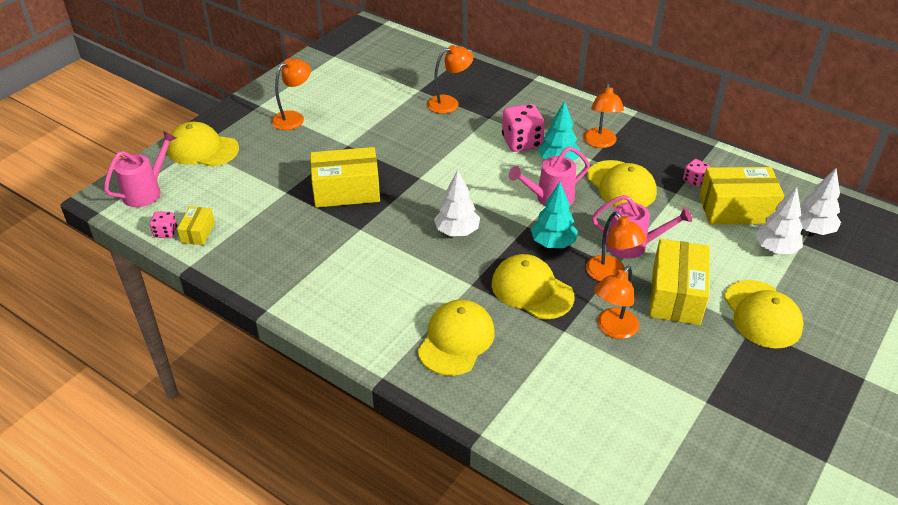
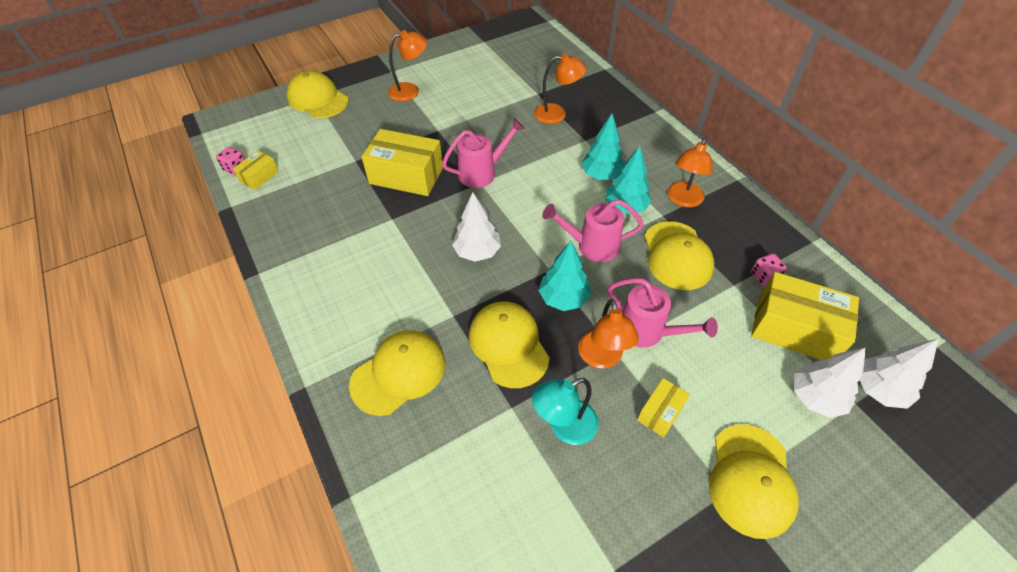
camera: 25 degrees right, 10 degrees up
(147, 191) = (249, 125): pink watering can -> pink watering can (482, 172)
(521, 142) = (601, 175): pink dice -> turquoise tree
(613, 329) = (564, 427): orange lamp -> turquoise lamp
(676, 295) = (660, 412): yellow box -> yellow box, size x0.51

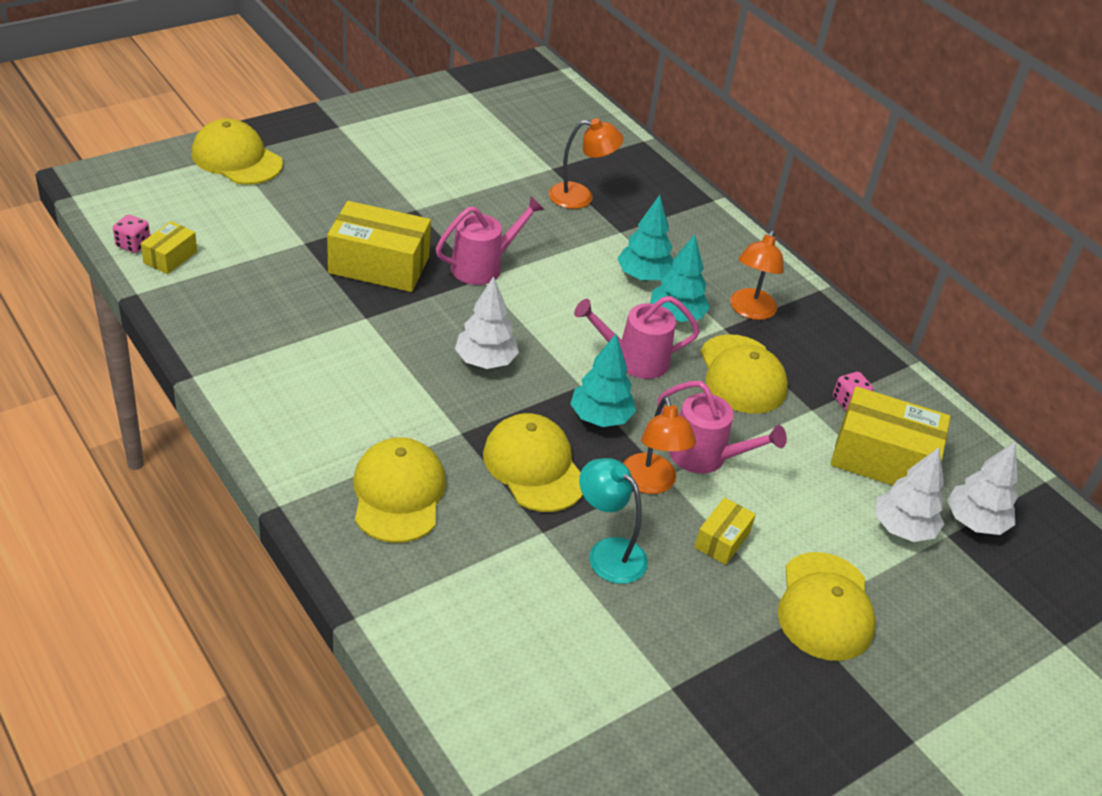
camera: 10 degrees left, 10 degrees down
(399, 373) = (398, 493): yellow cap -> yellow cap turned 45 degrees counterclockwise
(410, 91) = (370, 154): orange lamp -> none
(564, 427) = (608, 552): turquoise lamp -> turquoise lamp turned 75 degrees clockwise

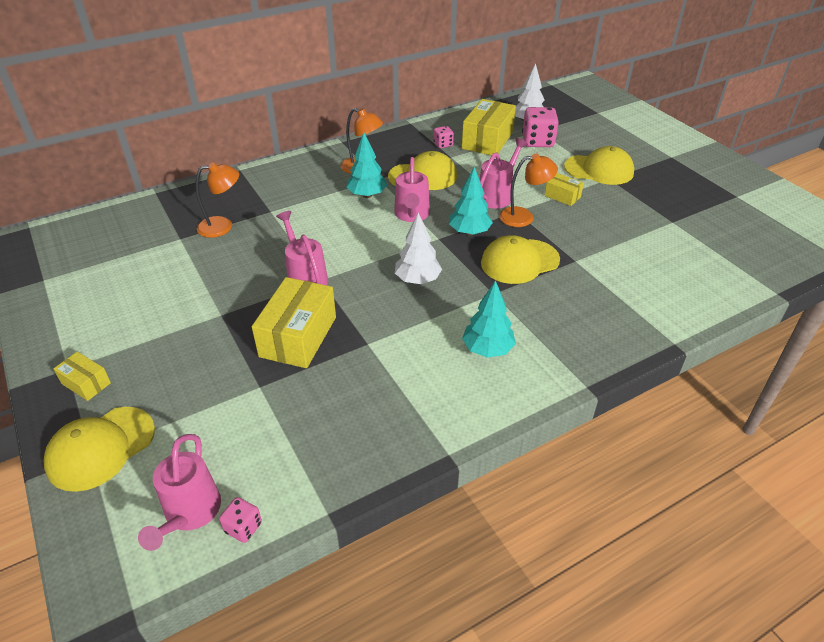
camera: 80 degrees left, 0 degrees up
(154, 214) = (189, 514): none -> pink watering can
(170, 257) = (270, 490): yellow box -> yellow box (86, 383)
(398, 493) = (559, 324): yellow cap -> none
(580, 197) = (223, 226): orange lamp -> orange lamp turned 75 degrees clockwise
(608, 552) = (584, 236): turquoise lamp -> none
(643, 276) = (324, 205): turquoise tree -> turquoise tree (487, 349)
(902, 529) = (538, 141): white tree -> pink dice

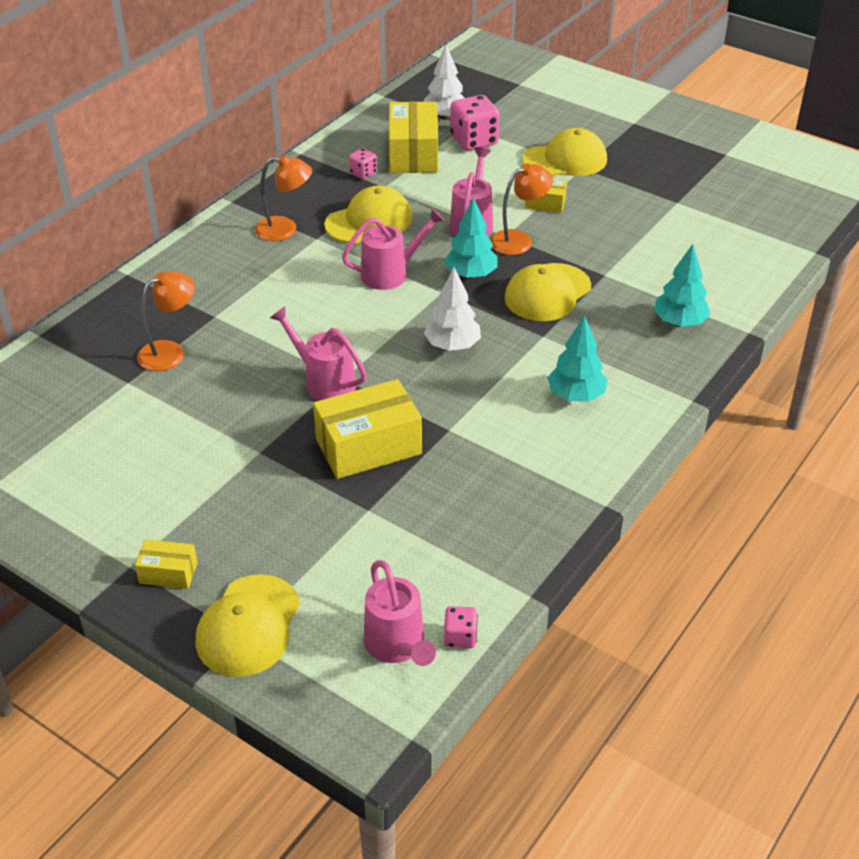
camera: 25 degrees left, 0 degrees up
(298, 336) = (368, 446): yellow box -> yellow box turned 75 degrees clockwise
(367, 195) = (319, 263): turquoise tree -> turquoise tree (679, 322)
(412, 215) = (391, 273): pink watering can -> pink watering can turned 90 degrees counterclockwise

